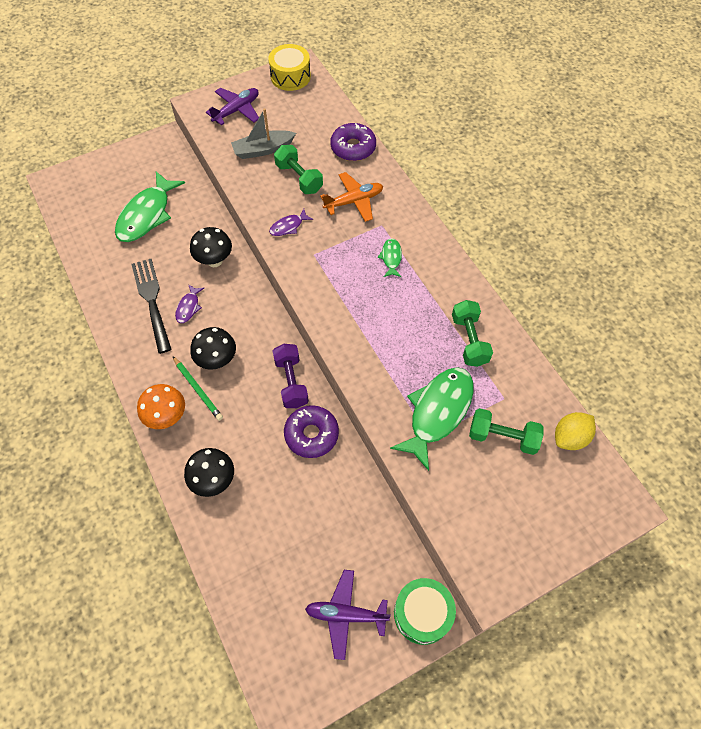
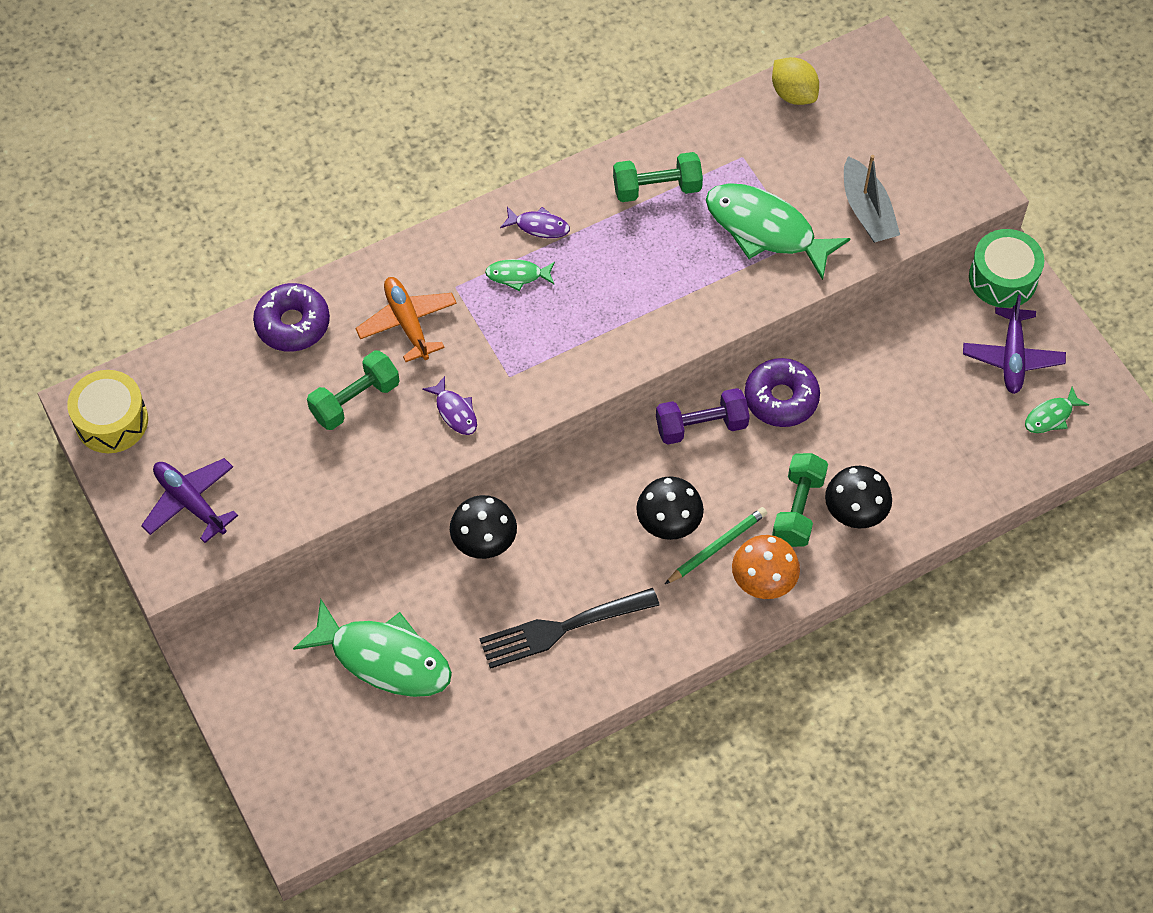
camera: 90 degrees left, 0 degrees up
(188, 307) = (574, 573): purple fish -> purple fish (539, 226)
(263, 150) = (288, 455): grey boat -> grey boat (867, 211)
(289, 643) = (1051, 416): none -> green fish
(502, 437) = (796, 163): green dumbbell -> green dumbbell (798, 509)

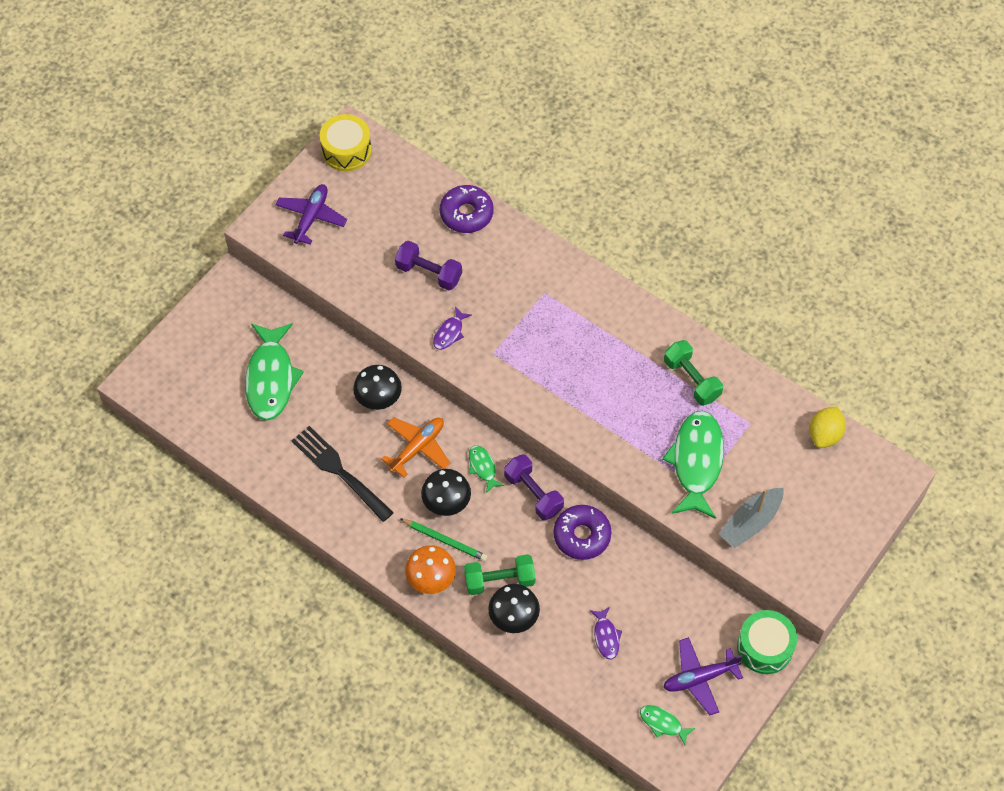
camera: 65 degrees right, 0 degrees up
(355, 400) = (429, 273): green dumbbell -> purple dumbbell
(407, 323) = (501, 277): orange plane -> orange plane (417, 448)
(517, 275) = (573, 324): green fish -> green fish (483, 467)
(539, 226) = (619, 321): purple fish -> purple fish (606, 636)

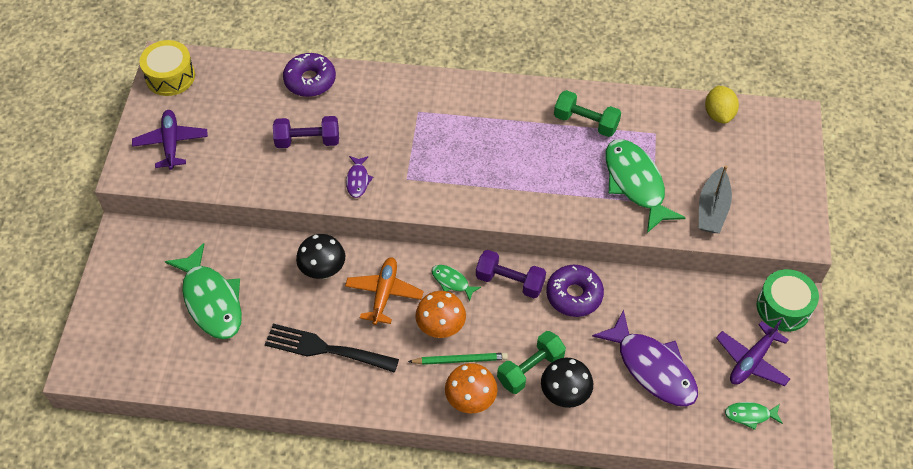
camera: 30 degrees left, 5 degrees down
(446, 504) = (441, 328): black mushroom -> orange mushroom
(606, 636) = (652, 368): purple fish -> purple fish, size x2.16

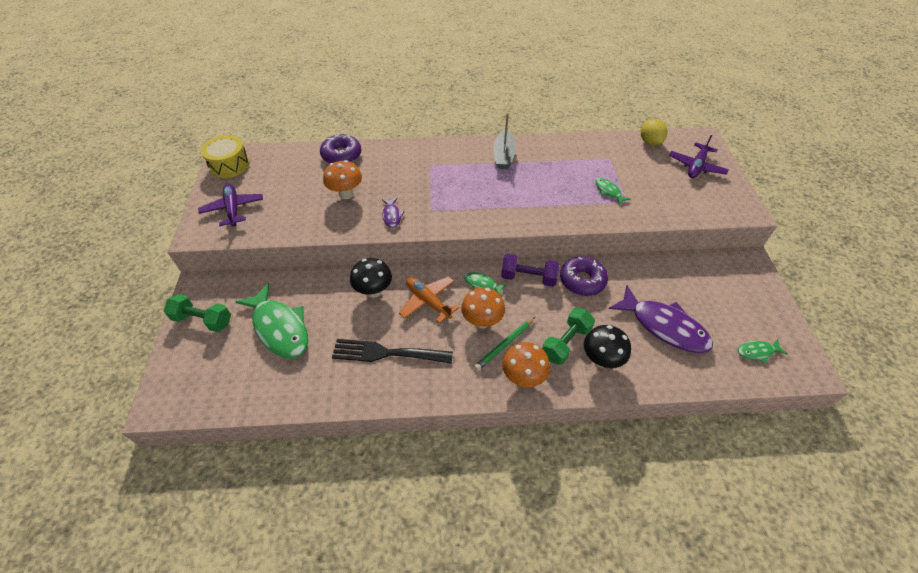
camera: 10 degrees left, 5 degrees down
(307, 141) = (346, 194): purple dumbbell -> orange mushroom
(384, 294) = (428, 301): orange plane -> orange plane turned 45 degrees counterclockwise
(460, 360) = (505, 344): green pencil -> green pencil turned 150 degrees clockwise
(585, 122) = (557, 158): green dumbbell -> green dumbbell (203, 320)
(635, 183) = (608, 191): green fish -> green fish, size x0.46
(712, 209) = (672, 201): grey boat -> grey boat (503, 155)
(751, 360) = (739, 309): purple plane -> purple plane (696, 166)
(783, 307) = (744, 267): green drum -> none

